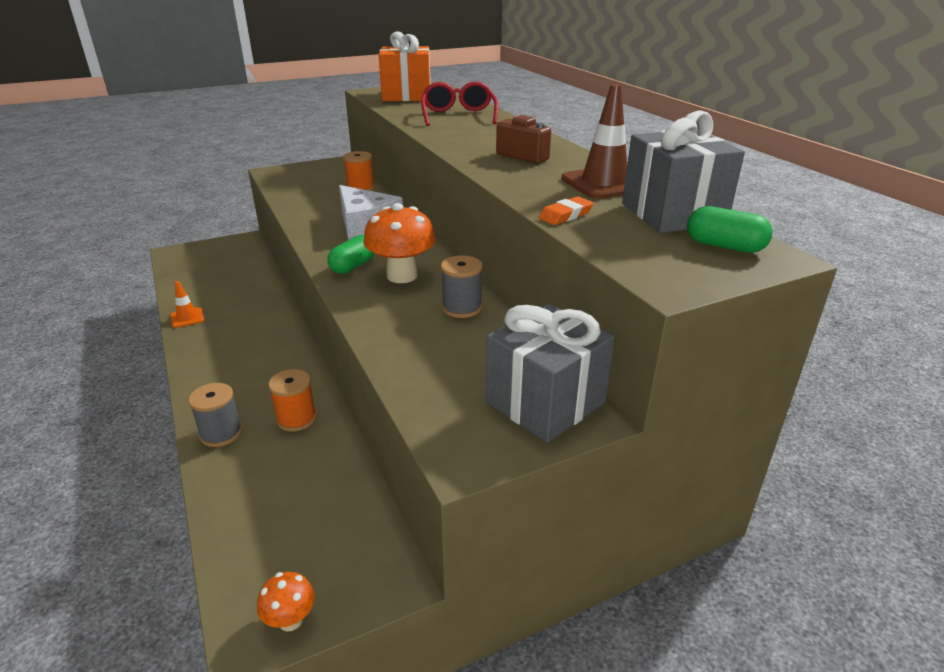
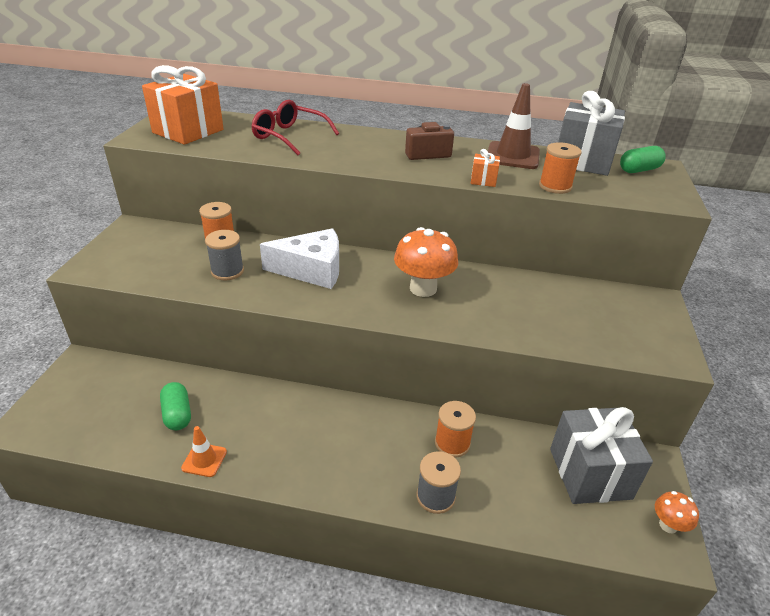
camera: 55 degrees left, 5 degrees up
(353, 266) = (380, 303): green capsule -> green capsule (177, 414)
(462, 308) = (498, 285): grey spool -> grey spool (227, 271)
(511, 186) = (483, 180): none -> orange gift
(545, 402) = (636, 306): grey gift -> grey gift (590, 473)
(565, 215) = (555, 186): orange eraser -> orange spool

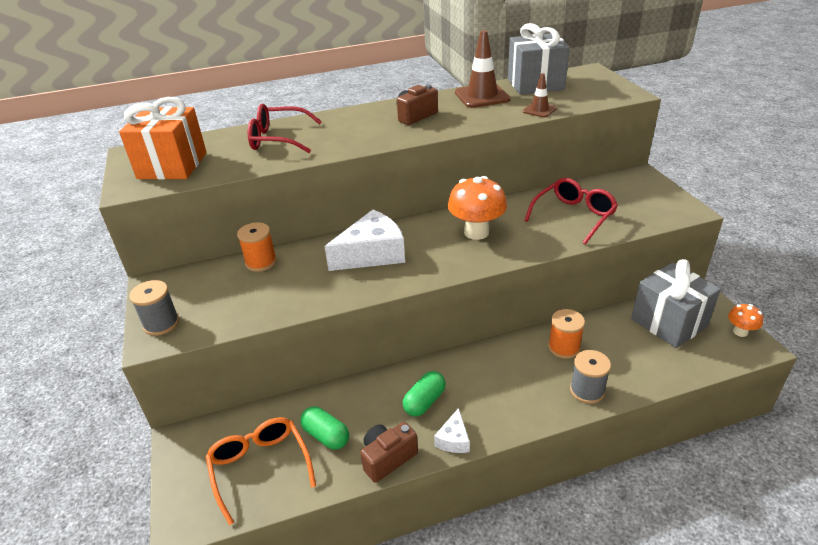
camera: 25 degrees left, 0 degrees up
(108, 414) = (260, 468): none -> orange glasses
(204, 460) = (387, 458): orange traffic cone -> brown camera
(227, 271) = (298, 285): grey spool -> grey spool (161, 323)
(271, 474) = (453, 439): none -> white cheese
(483, 180) = (484, 123): orange gift -> none
(536, 312) = (573, 216): none -> red glasses
(555, 186) = (539, 110): orange spool -> brown traffic cone
(639, 170) = (580, 78): green capsule -> green capsule (424, 401)

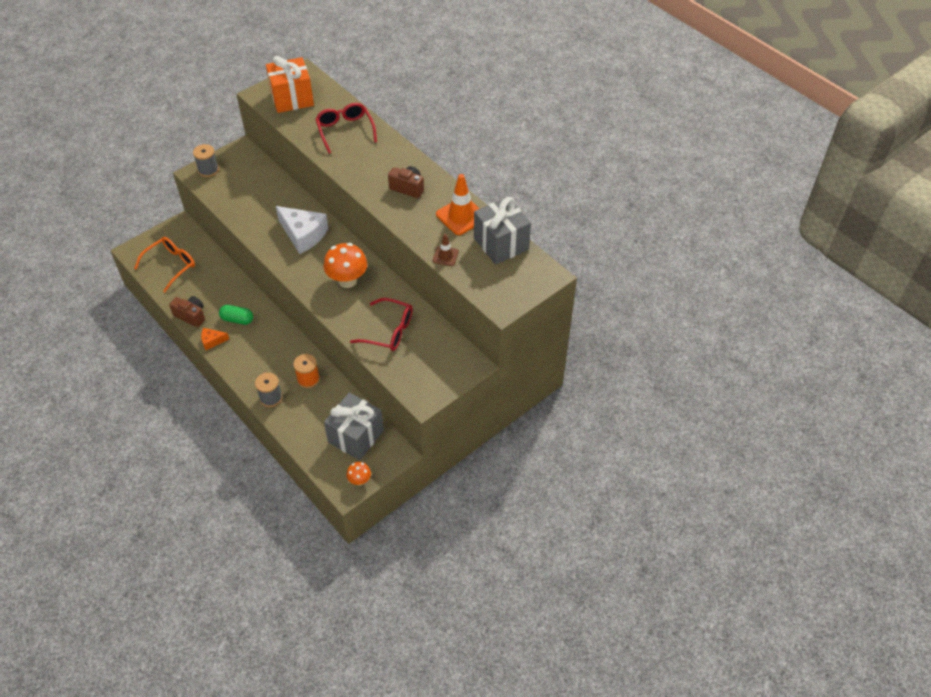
camera: 65 degrees right, 15 degrees up
(261, 262) = (277, 186): orange spool -> none
(326, 436) = (199, 284): green capsule -> none
(453, 439) = (212, 341): white cheese -> orange cheese
(482, 96) = (461, 216): brown traffic cone -> orange traffic cone

